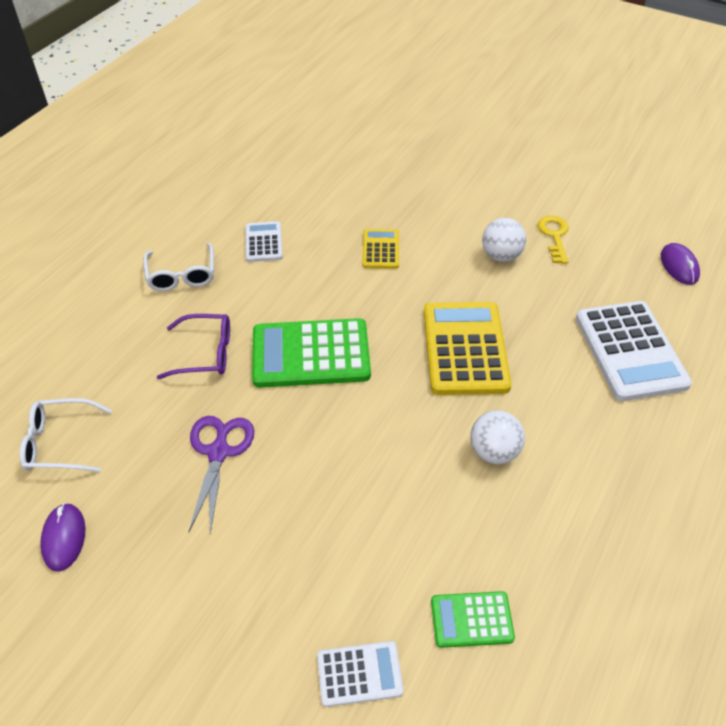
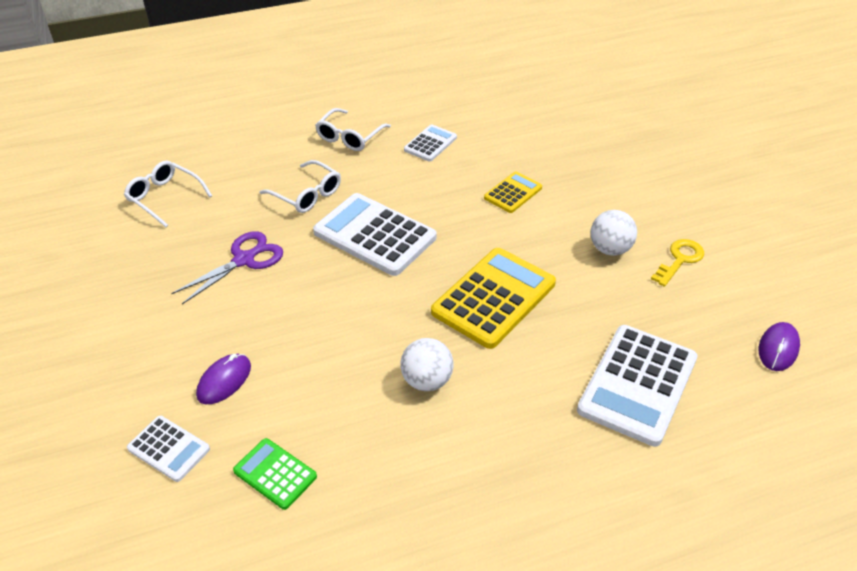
camera: 40 degrees right, 5 degrees down
(64, 538) = (107, 252): purple mouse -> purple mouse (224, 381)
(205, 353) = (306, 194): purple glasses -> white glasses
(311, 354) = (374, 235): green calculator -> white calculator

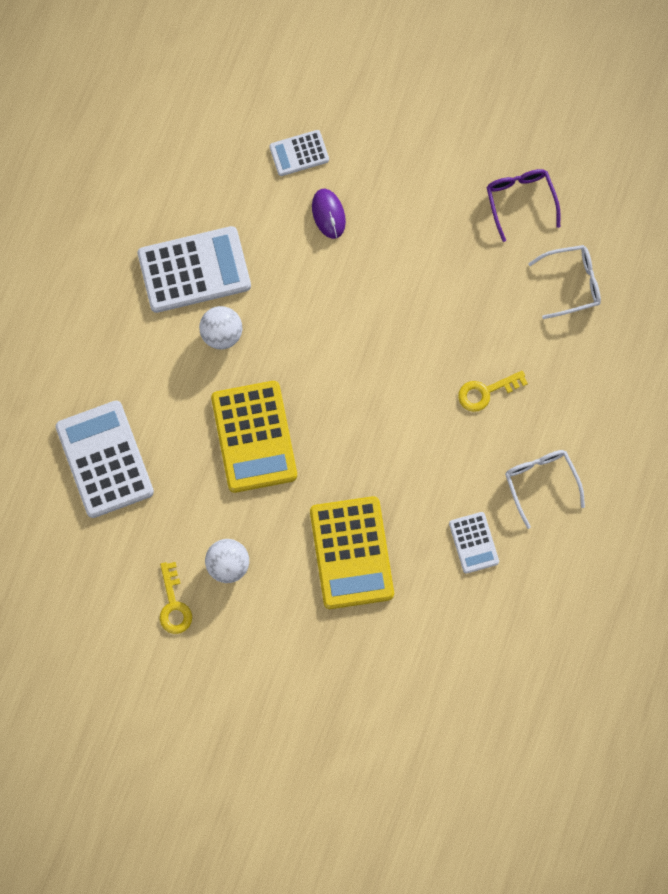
camera: 130 degrees right, 30 degrees up
(104, 262) = (520, 201): none -> purple glasses
(244, 260) = (441, 296): purple scissors -> none
(275, 474) = (229, 199): green calculator -> none
(306, 194) = (486, 392): white glasses -> yellow key
(374, 235) = (391, 407): white calculator -> white calculator (194, 270)
(513, 193) = (351, 553): yellow calculator -> yellow calculator, size x1.90
(778, 349) = (48, 580): purple mouse -> none

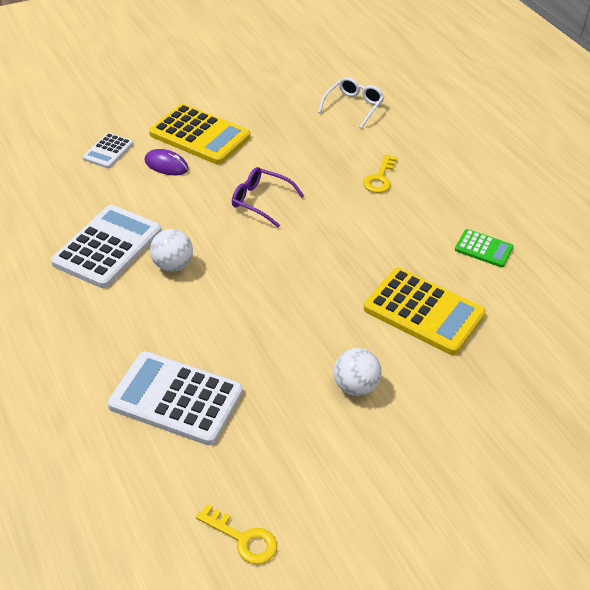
camera: 50 degrees left, 30 degrees down
(174, 604) = (351, 445): yellow key -> yellow key (243, 539)
(254, 437) = (271, 301): yellow calculator -> yellow calculator (200, 135)
(474, 543) = (483, 249): white calculator -> green calculator
(520, 201) = (274, 93): purple glasses -> purple glasses (261, 201)
(541, 483) = (473, 195): white glasses -> none

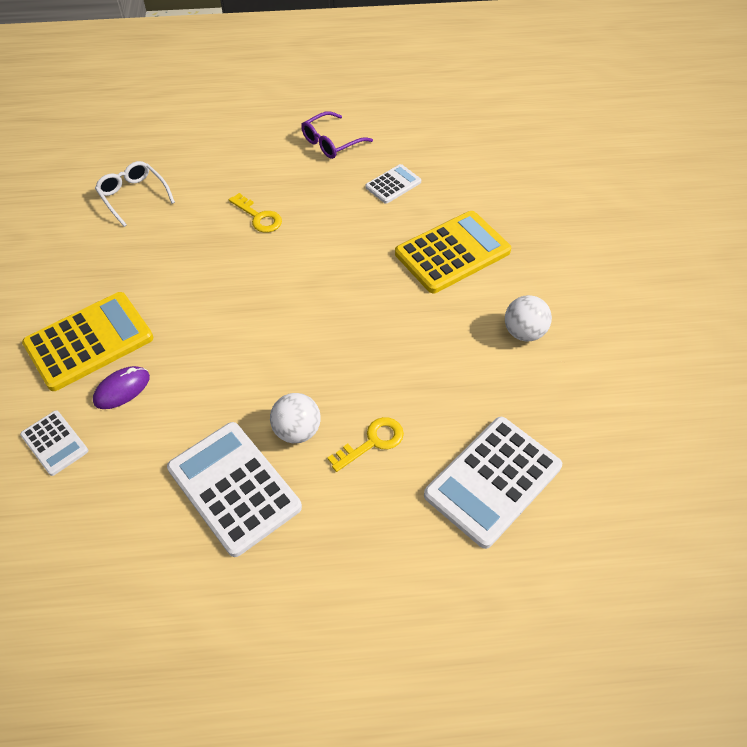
camera: 65 degrees left, 10 degrees up
(243, 539) = (674, 473): yellow key -> yellow key (372, 442)
(261, 201) = (238, 321): purple glasses -> purple glasses (331, 142)
(483, 249) = (393, 184): green calculator -> white calculator

